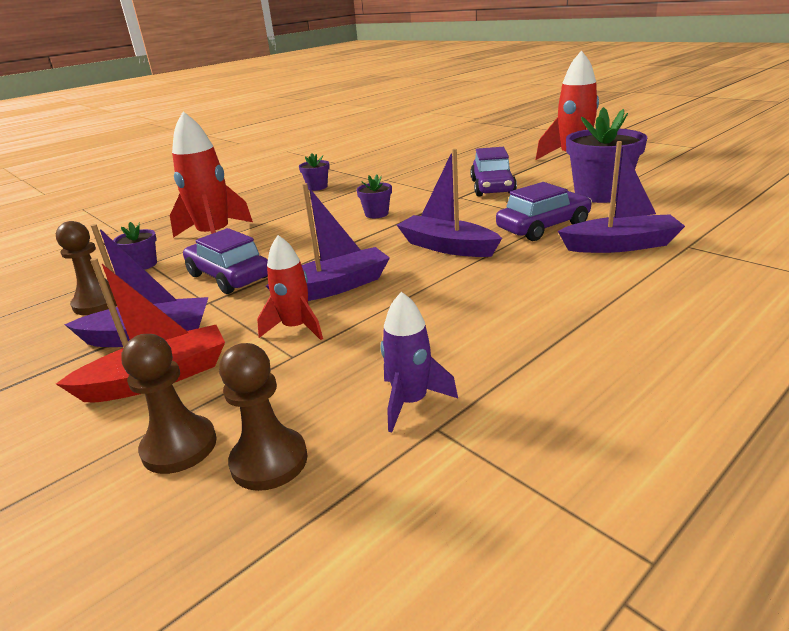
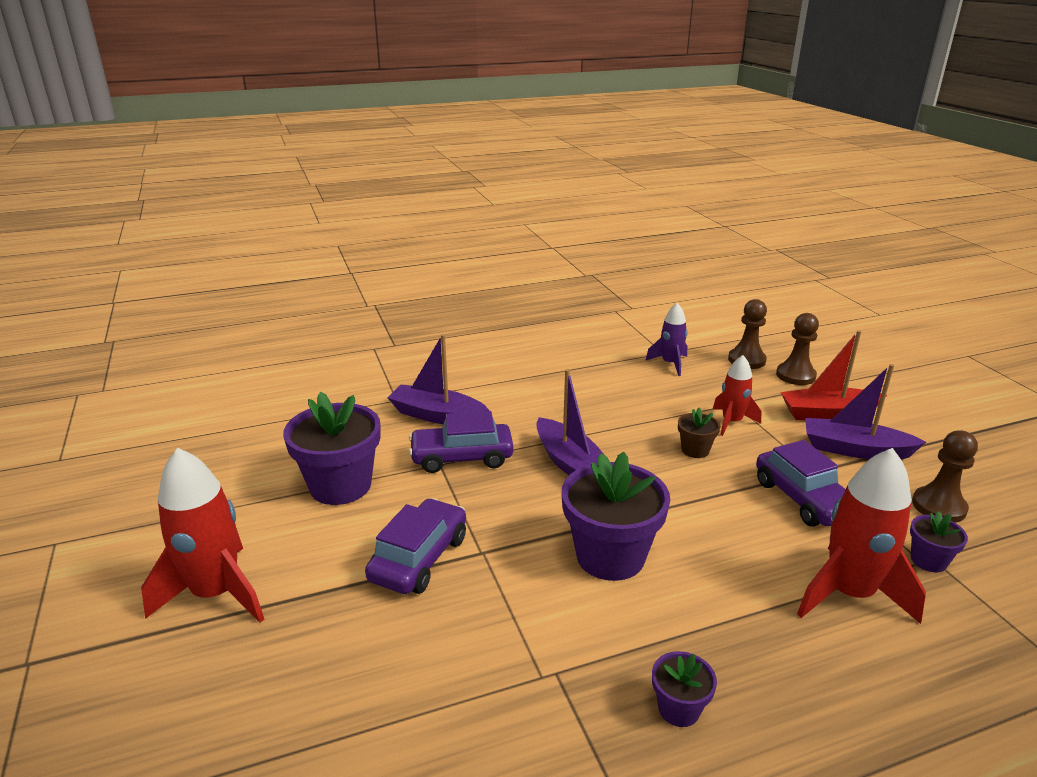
camera: 160 degrees left, 0 degrees up
(334, 287) = (695, 450): purple boat -> brown flower pot
(376, 214) = (610, 556): purple flower pot -> purple flower pot, size x2.07

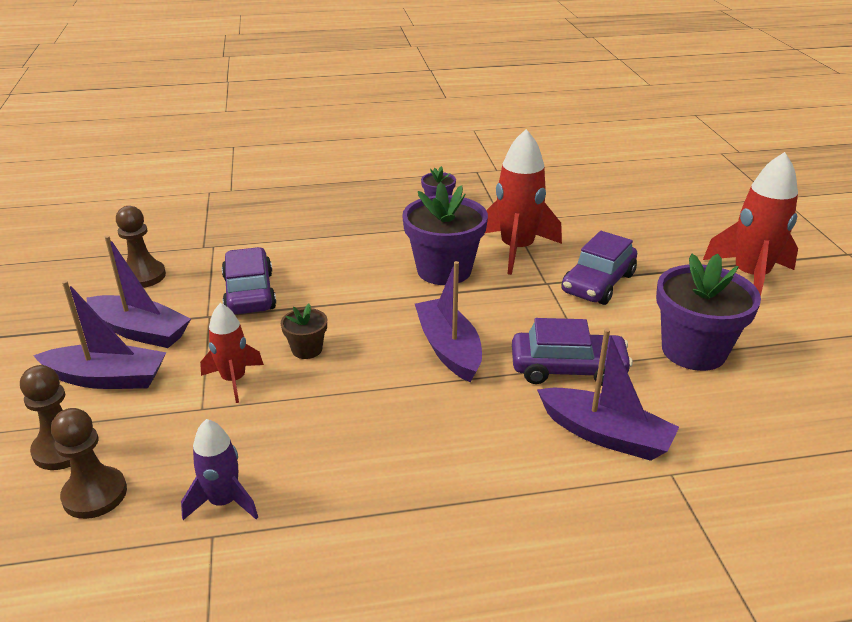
camera: 170 degrees left, 5 degrees up
(828, 414) = (107, 378): red boat -> purple boat
(849, 593) = (288, 235): red rocket -> red rocket (517, 249)
(928, 560) = (208, 246): purple flower pot -> none

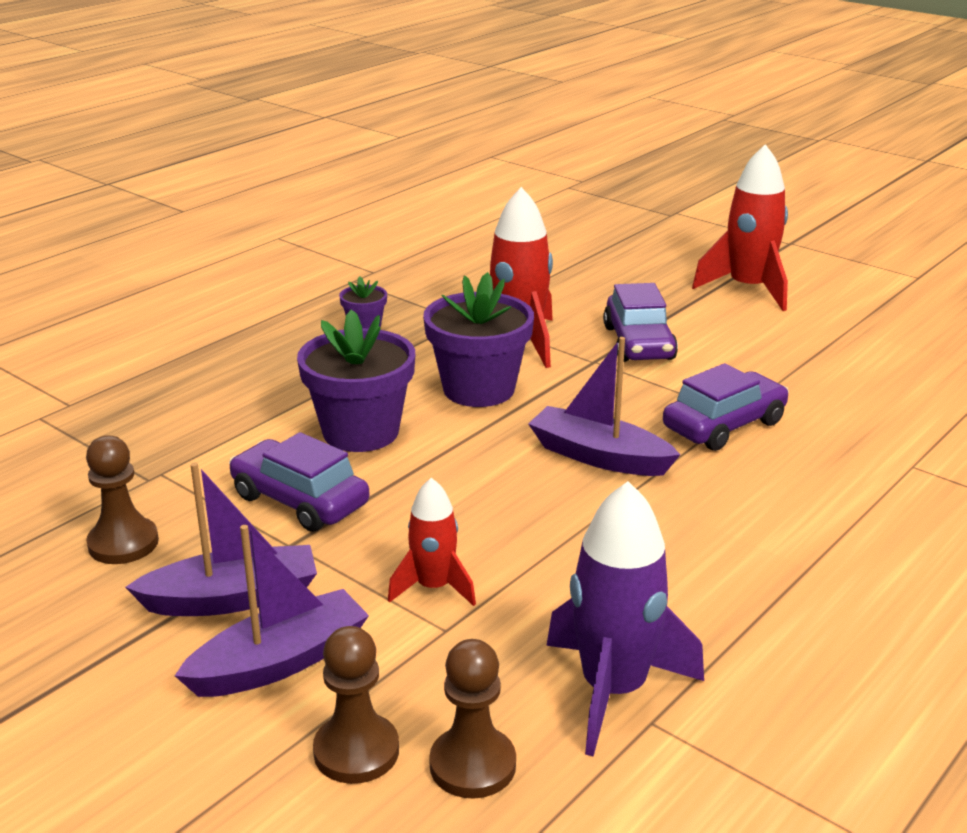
camera: 40 degrees left, 5 degrees down
(224, 502) = (613, 690): purple rocket -> purple rocket, size x1.71
(307, 349) = (462, 522): brown flower pot -> none
(605, 435) = (829, 462): purple boat -> none
(693, 351) = (794, 366): purple flower pot -> purple flower pot (360, 432)

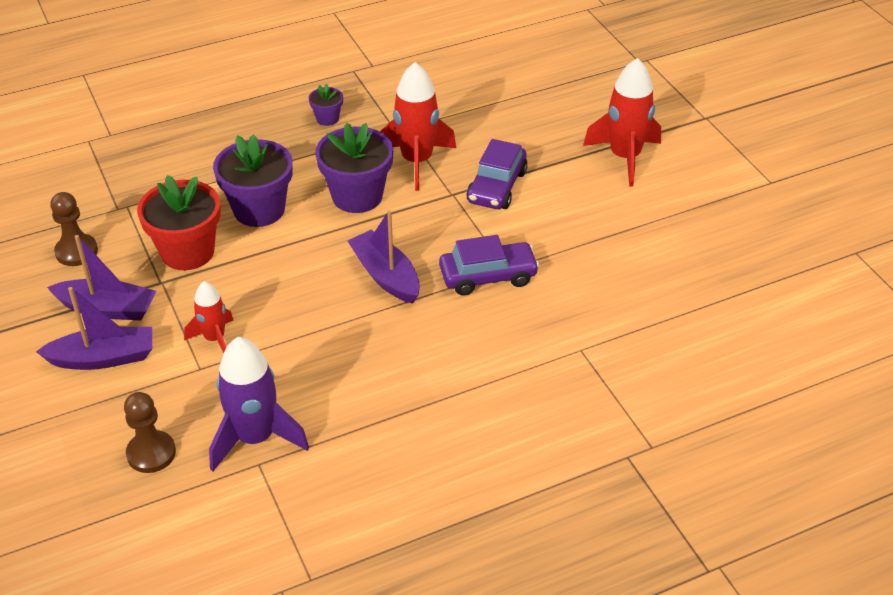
camera: 25 degrees right, 15 degrees up
(300, 500) = (187, 252): purple car -> red flower pot
(356, 751) = (103, 424): brown pawn -> none

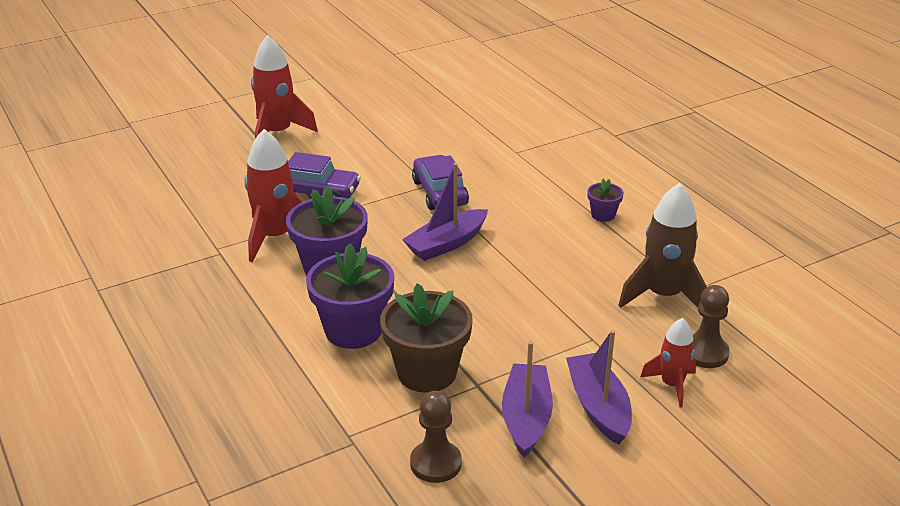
camera: 95 degrees left, 10 degrees down
(187, 252) = (427, 372): red flower pot -> brown flower pot
(214, 338) = (551, 335): red rocket -> red rocket (671, 385)
(255, 438) = (663, 296): purple rocket -> brown rocket
(327, 118) = (191, 299): purple flower pot -> purple flower pot (603, 215)

